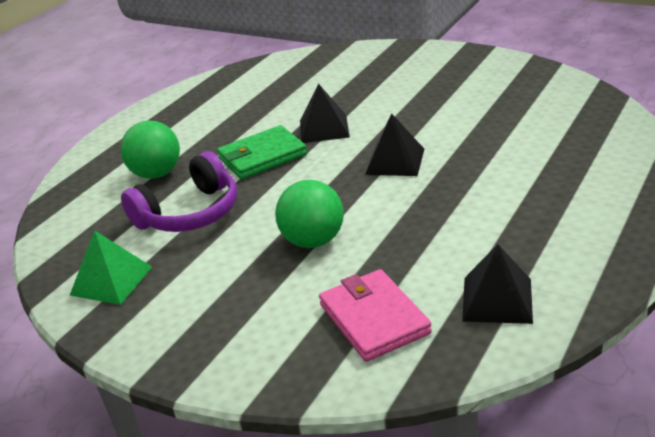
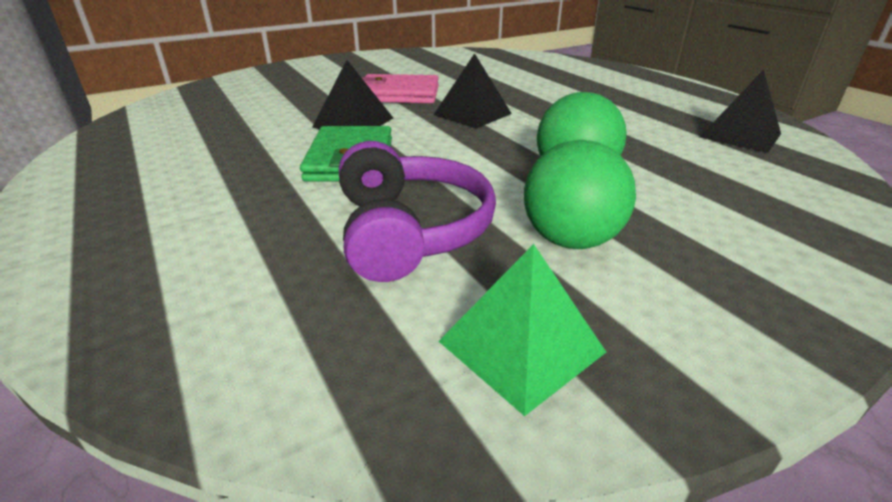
camera: 65 degrees left, 0 degrees up
(156, 174) = (254, 232): green ball -> green ball (570, 240)
(374, 319) = (747, 183): pink wallet -> pink wallet (398, 94)

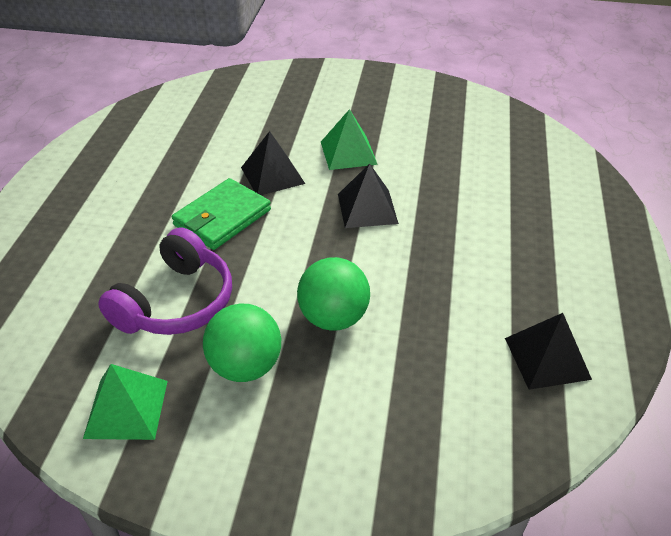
camera: 40 degrees right, 10 degrees up
(398, 94) = (348, 153): pink wallet -> green pyramid

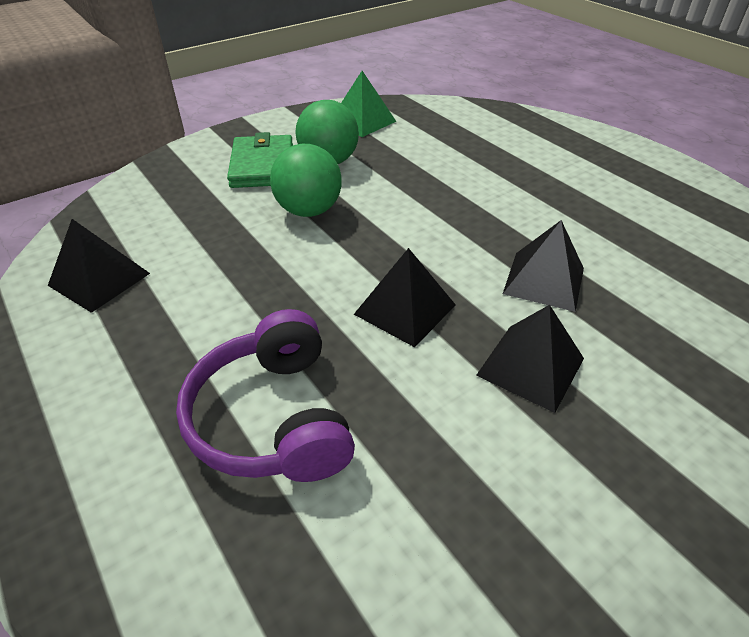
camera: 135 degrees right, 0 degrees up
(176, 302) = (425, 162): purple headphones -> purple headphones (272, 418)
(222, 217) = (504, 220): green wallet -> green wallet (262, 166)
(348, 153) = (530, 366): green pyramid -> black pyramid

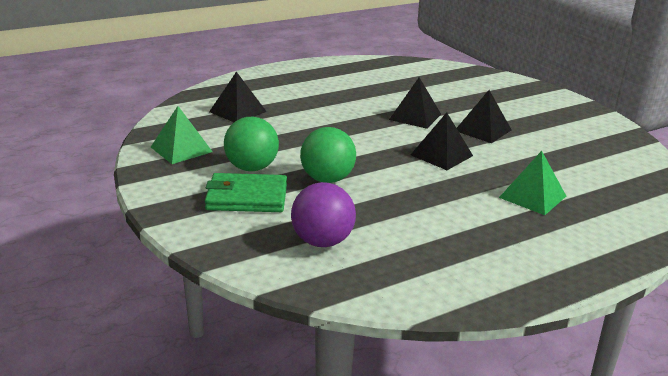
camera: 85 degrees left, 15 degrees down
(99, 279) = (410, 267): black pyramid -> black pyramid (237, 111)
(168, 216) = (322, 241): none -> purple ball
(272, 418) = (532, 196): purple headphones -> green pyramid

